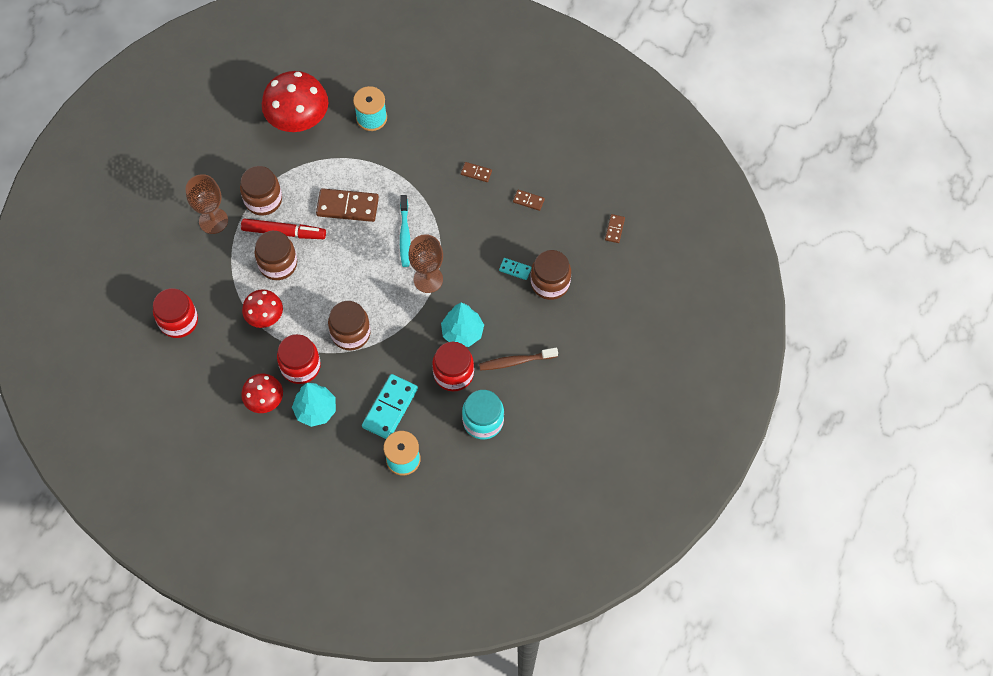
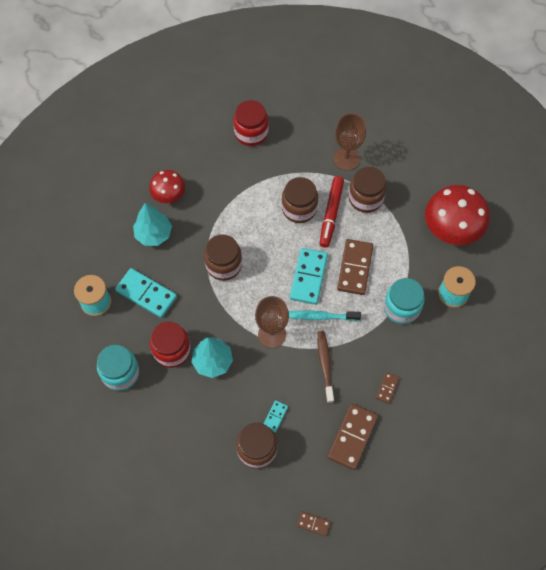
camera: 95 degrees right, 0 degrees up
(265, 317) = (248, 197): red mushroom -> none
(301, 366) = (196, 224): red jar -> none
(360, 249) = (308, 277): none -> turquoise domino
(390, 163) = (401, 308): none -> turquoise jar
(515, 361) = (176, 408): brown toothbrush -> brown toothbrush (325, 365)
(528, 201) = (352, 437): brown domino -> brown domino, size x2.03

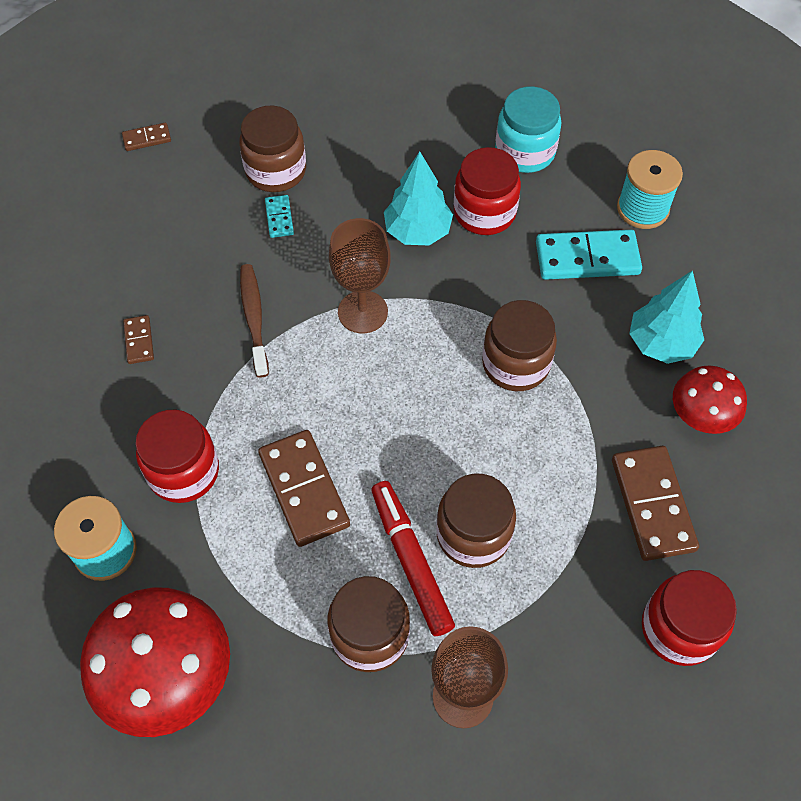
camera: 145 degrees right, 5 degrees down
(308, 277) = (369, 427): turquoise domino -> none
(321, 316) = (307, 380): turquoise toothbrush -> none
(325, 365) = (254, 318): brown toothbrush -> brown toothbrush turned 150 degrees counterclockwise
(352, 437) = (154, 253): brown domino -> brown domino (652, 504)
(401, 308) = (184, 472): turquoise jar -> red jar

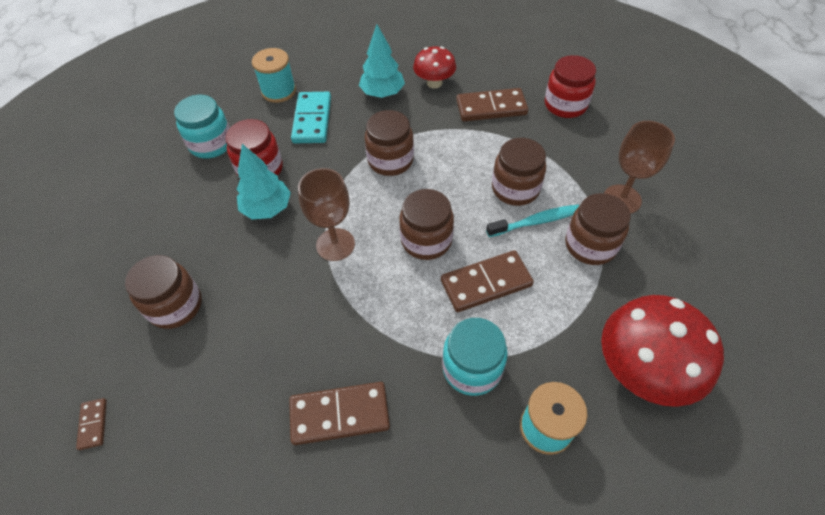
camera: 85 degrees left, 5 degrees down
(139, 341) = (340, 414): brown domino -> brown domino, size x2.03
(184, 472) = (472, 368): red jar -> turquoise jar
(254, 318) = (329, 320): brown toothbrush -> none
(279, 218) = (229, 302): turquoise domino -> none
(372, 416) = (426, 240): none -> brown jar
(411, 561) = (536, 221): red marker -> turquoise toothbrush

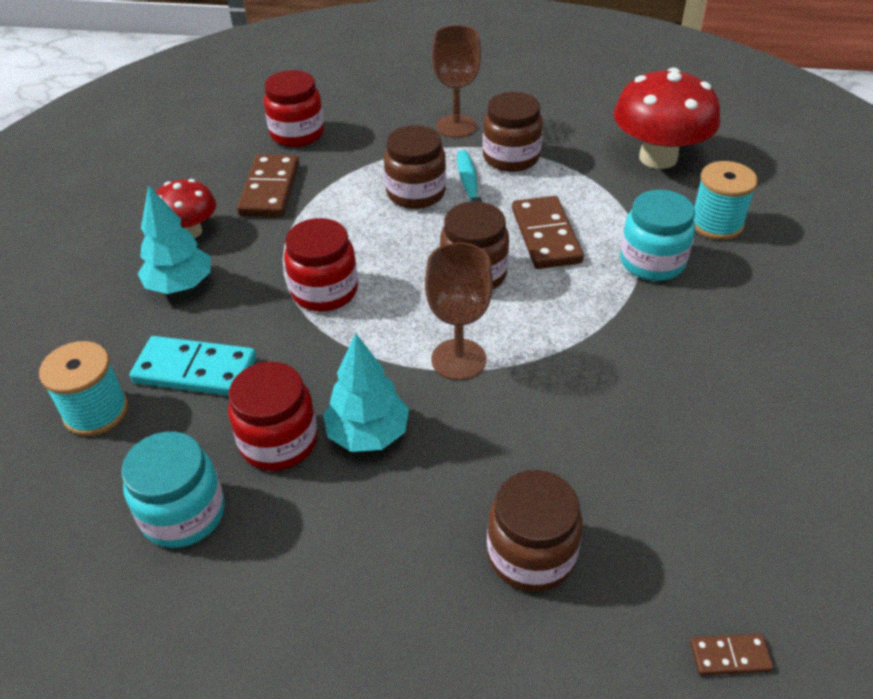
camera: 80 degrees left, 10 degrees down
(340, 414) = (706, 372): brown domino -> none
(390, 160) = (324, 291): brown jar -> red jar

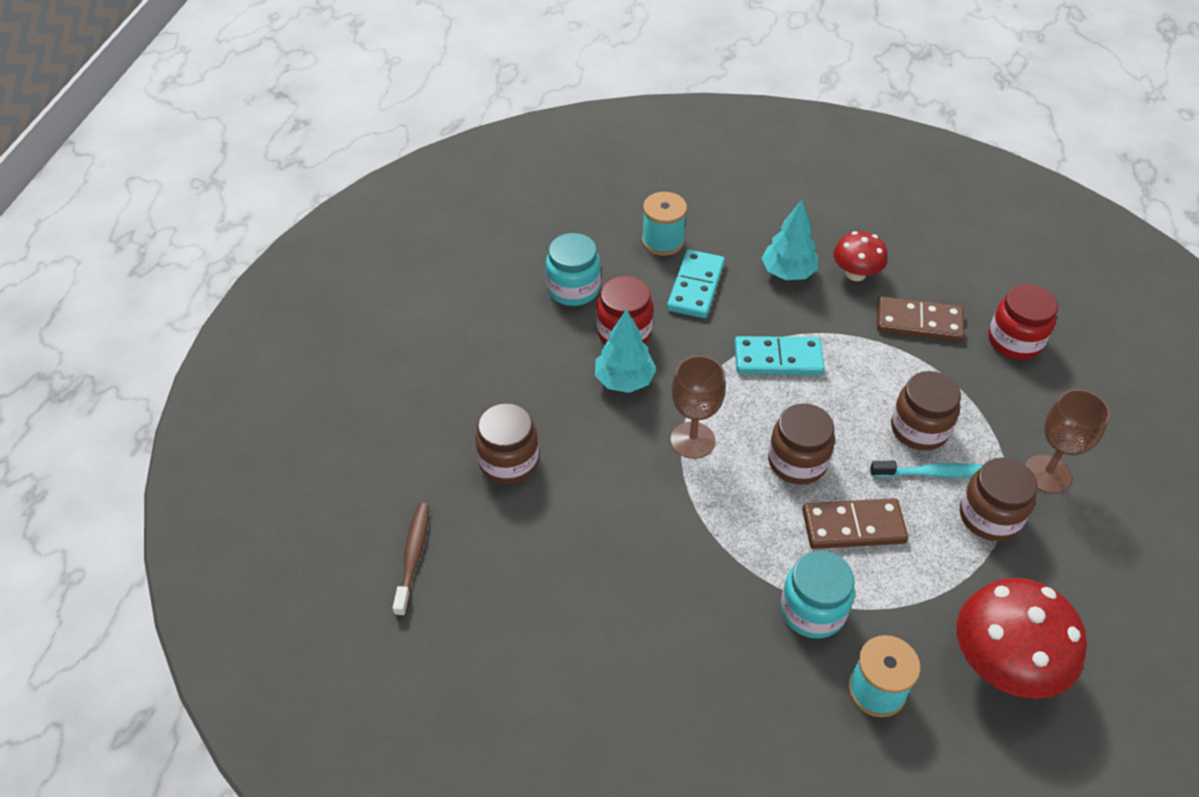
camera: 95 degrees right, 5 degrees up
(324, 291) = (778, 359): red jar -> turquoise domino
(730, 656) = (413, 556): brown domino -> brown toothbrush

